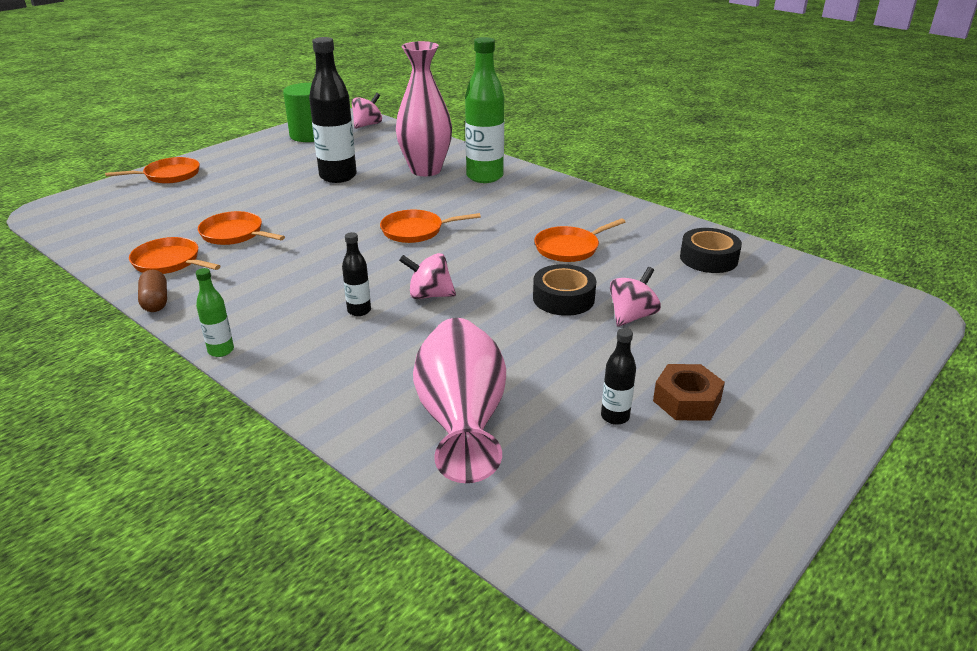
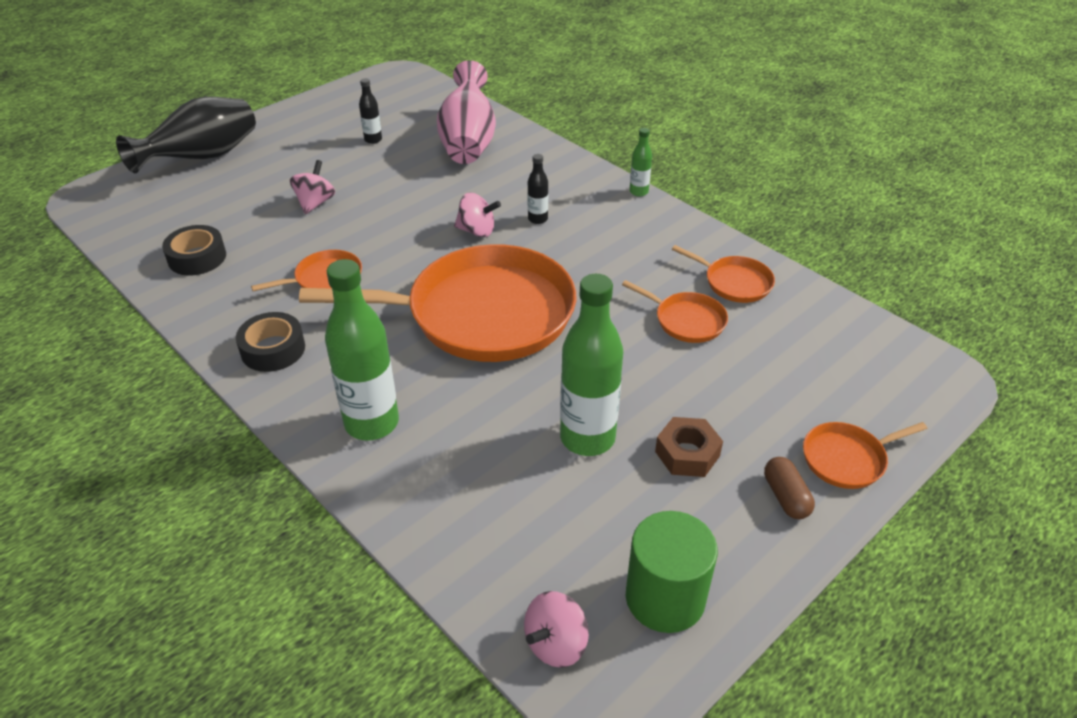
camera: 175 degrees left, 10 degrees up
(155, 301) = (717, 237): brown capsule -> brown capsule (785, 497)
(338, 176) = (587, 438): black bottle -> green bottle
(415, 231) = (482, 314): orange pan -> orange pan, size x2.36
(426, 170) = (455, 448): pink vase -> none
(563, 298) = (362, 222): black tape -> black tape (273, 349)
(632, 316) = (315, 203): pink spinning top -> pink spinning top turned 150 degrees clockwise
(686, 401) = (322, 146): brown nut -> brown nut (687, 454)
(838, 369) = (203, 158): none -> black vase

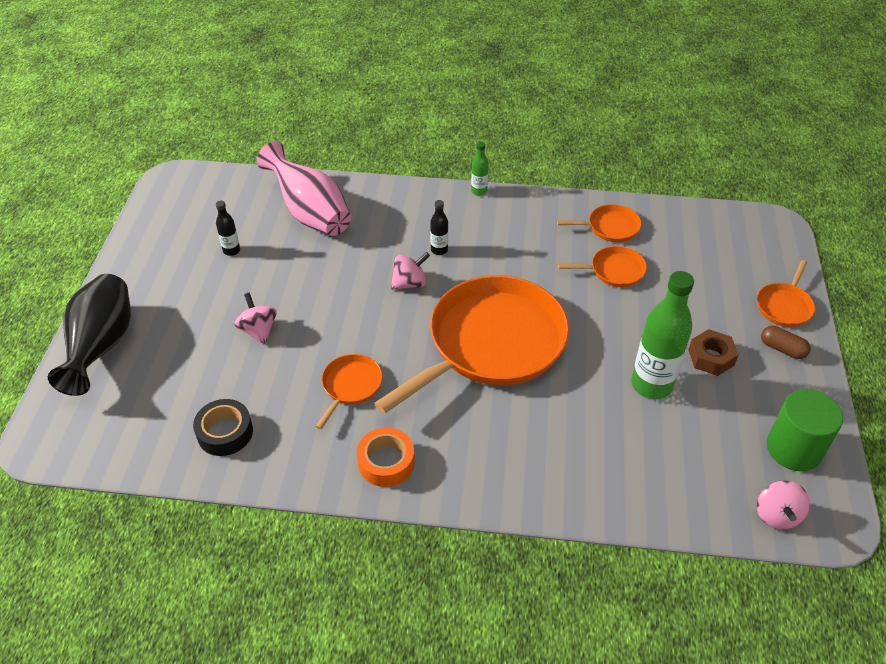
camera: 40 degrees left, 5 degrees up
(273, 349) = (386, 462): black tape -> orange tape
(372, 423) = (520, 465): green bottle -> none

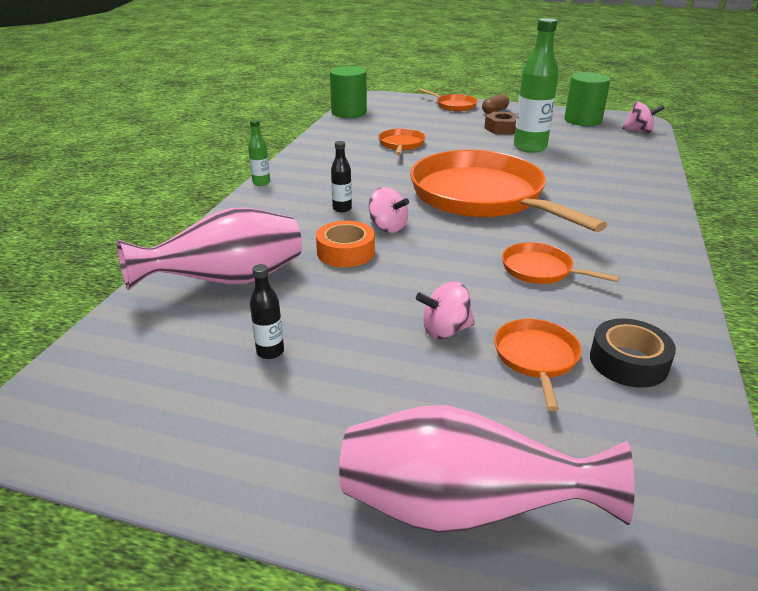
camera: 80 degrees left, 15 degrees down
(102, 347) = (461, 509): black vase -> pink vase
(386, 462) = (640, 256): orange tape -> orange tape (346, 252)
(409, 283) = (388, 227): pink spinning top -> pink spinning top turned 150 degrees clockwise
(610, 227) = (347, 140): orange pan -> orange pan (536, 357)
(702, 215) = (349, 112): none -> green cylinder

